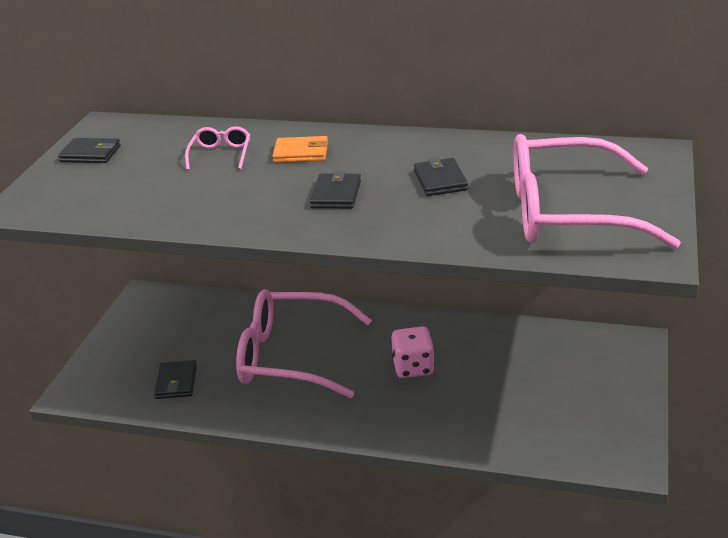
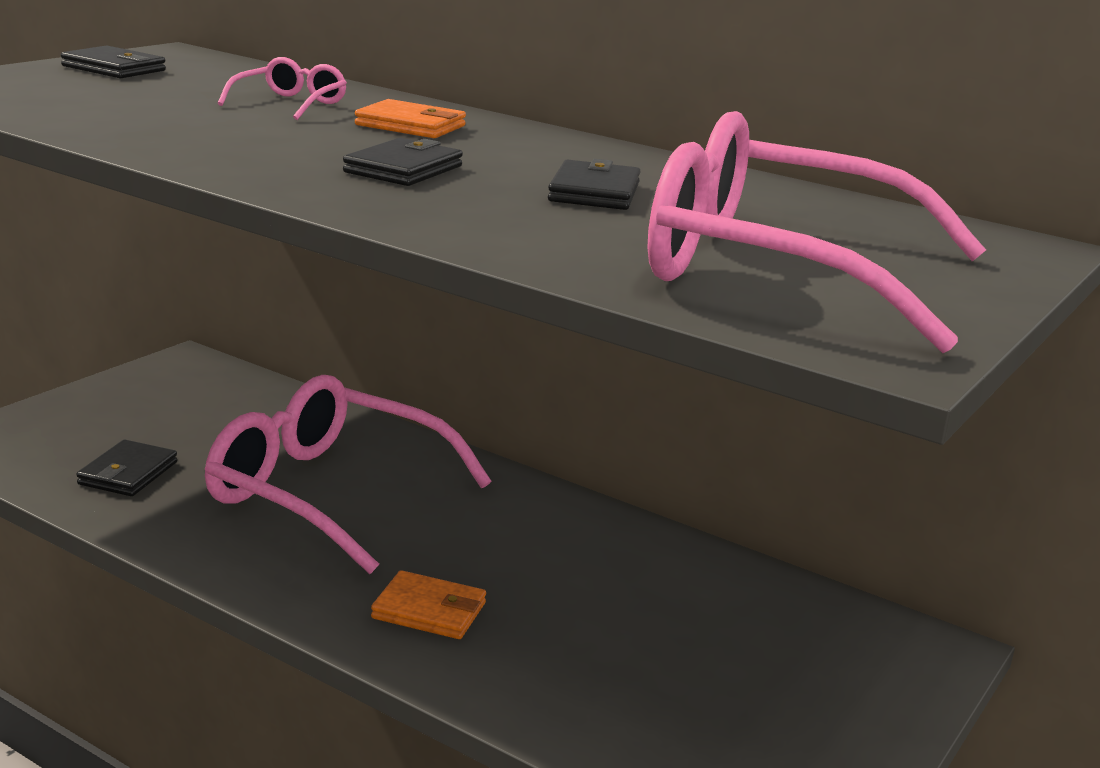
camera: 15 degrees right, 10 degrees down
(394, 408) = (429, 611): none -> orange wallet
(413, 367) = (509, 565): pink dice -> none

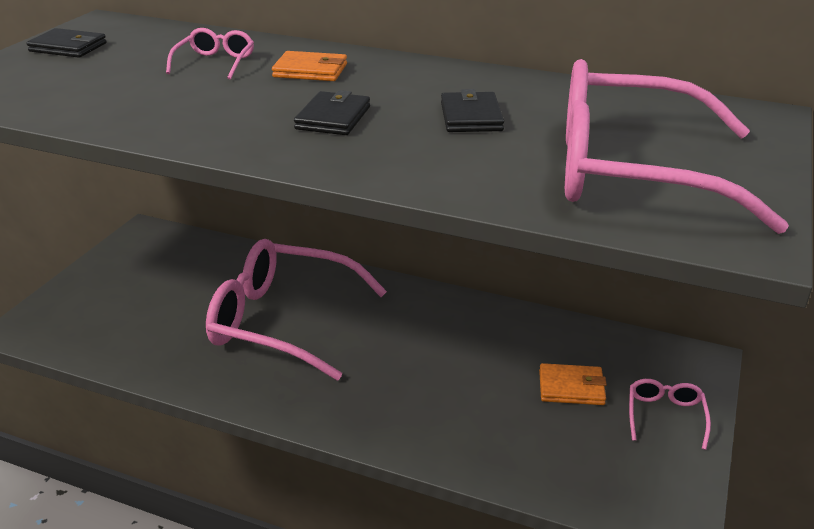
camera: 10 degrees left, 10 degrees up
(128, 473) = (142, 332): black wallet -> none
(429, 611) = (386, 400): orange wallet -> orange wallet (571, 387)
(847, 707) = (665, 416): none -> pink glasses

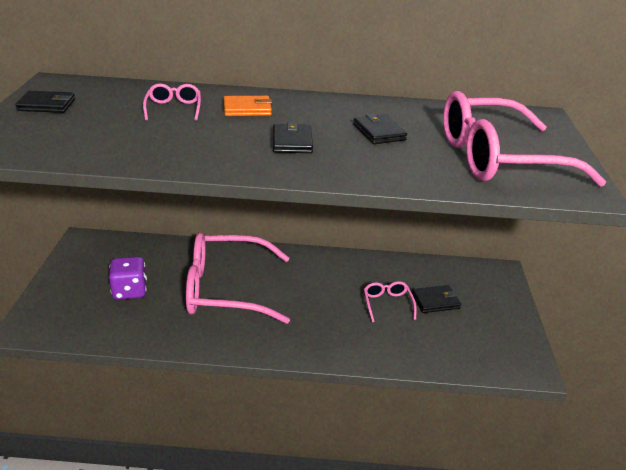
camera: 20 degrees left, 0 degrees up
(163, 303) = (130, 291): none -> purple dice
(571, 387) = (435, 301): orange wallet -> black wallet
(665, 416) = (497, 308): pink glasses -> pink glasses (387, 304)

